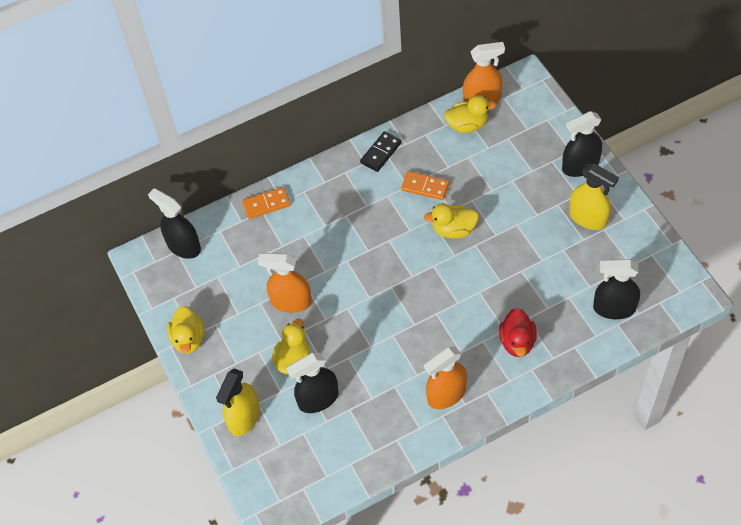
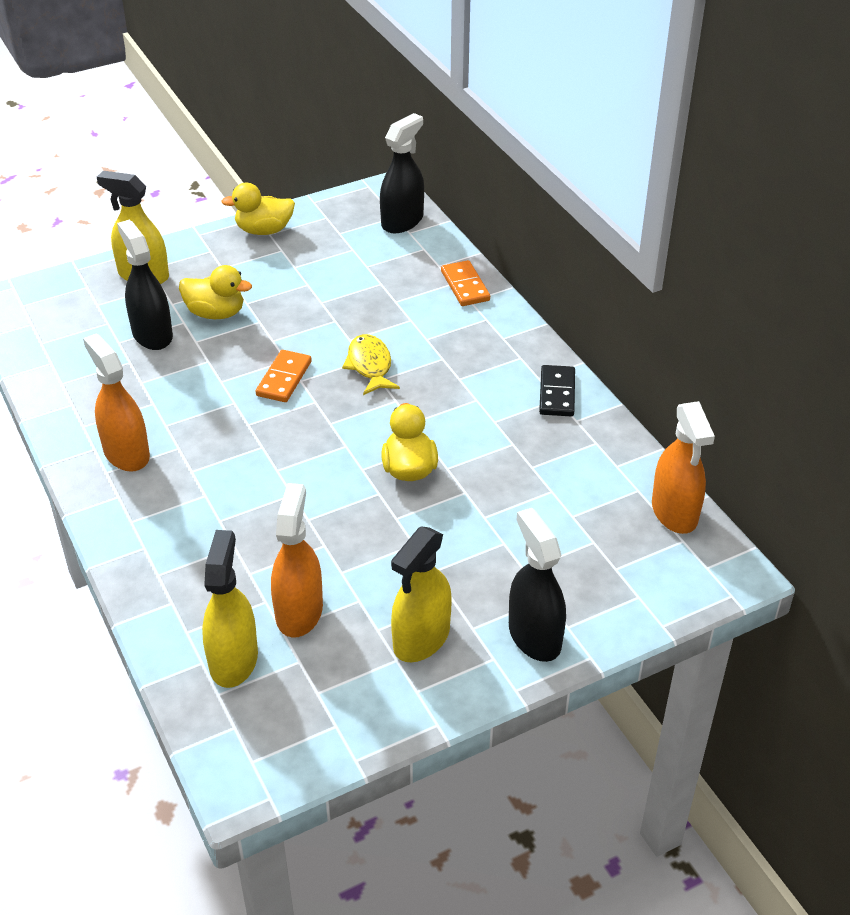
camera: 85 degrees right, 15 degrees down
(291, 301) = (304, 310): orange spray bottle -> orange spray bottle (299, 611)
(354, 257) = (370, 366): none -> yellow fish
(381, 153) = (557, 393): black domino -> black domino turned 60 degrees clockwise
(425, 187) = (492, 440): orange domino -> orange domino (284, 379)
(467, 125) = (618, 492): yellow duck -> none
(517, 342) = (195, 533): red duck -> none
(614, 308) = (233, 660): black spray bottle -> yellow spray bottle

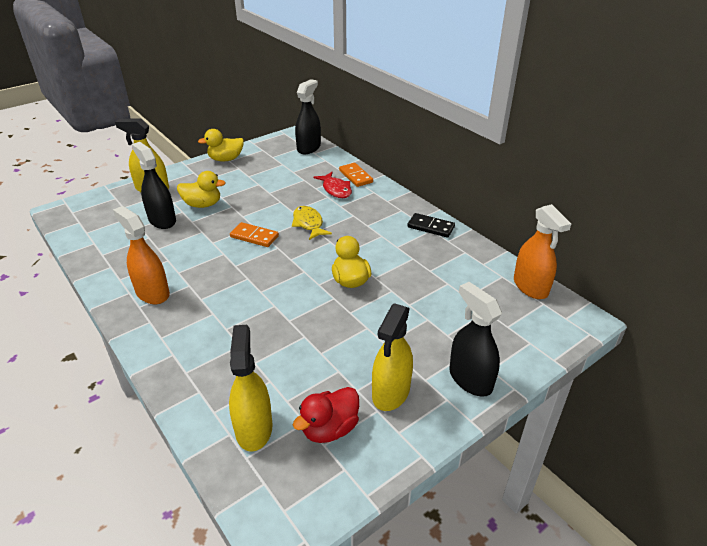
camera: 10 degrees left, 5 degrees down
(284, 379) = (254, 236): orange domino -> orange domino turned 75 degrees counterclockwise
(299, 611) = (296, 385): orange spray bottle -> none
(329, 674) = (329, 429): none -> red duck
(427, 308) = (336, 190): none -> red fish
(557, 393) = (431, 227): black domino -> black domino turned 60 degrees counterclockwise

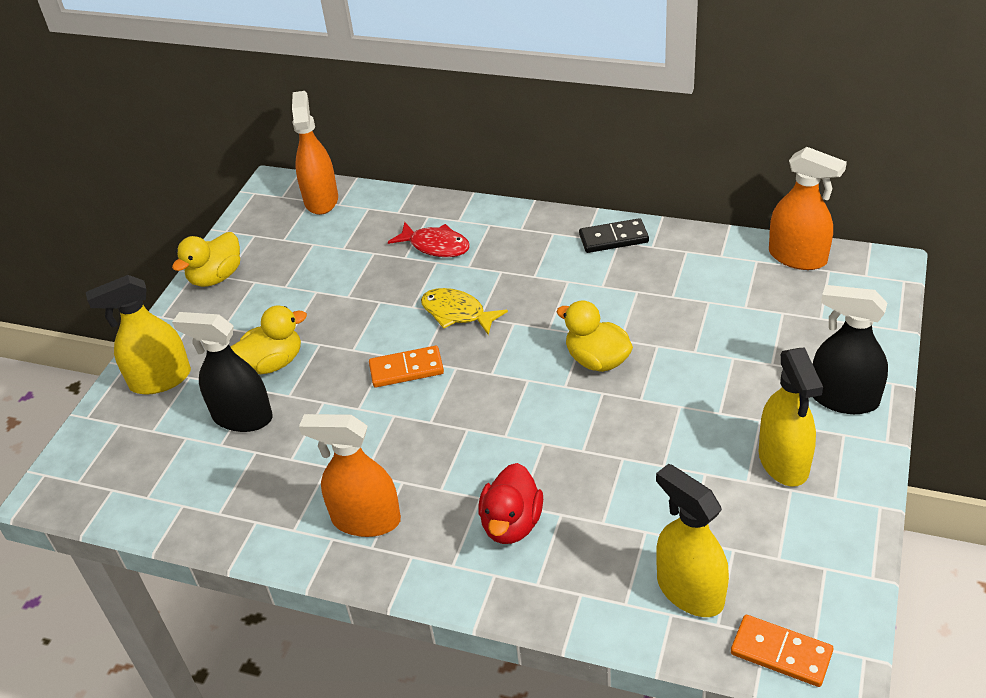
camera: 30 degrees left, 5 degrees up
(309, 148) = (321, 200): black spray bottle -> orange spray bottle
(329, 429) = (766, 539): red duck -> red duck (511, 524)
(356, 176) = (439, 213): orange domino -> orange domino (781, 653)

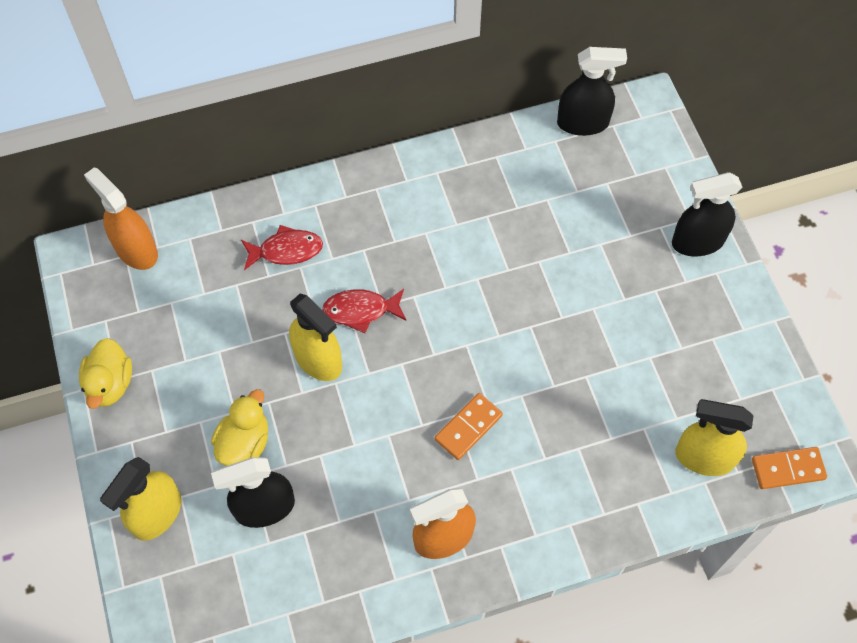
camera: 40 degrees left, 20 degrees up
(406, 369) = (363, 387): orange domino -> orange domino (468, 427)
(457, 313) = (361, 311): yellow fish -> red fish
(511, 524) = (550, 477): red duck -> none
(597, 360) = (505, 298): yellow duck -> none
(613, 238) = (430, 171): black domino -> none
(783, 462) = (693, 318): yellow spray bottle -> yellow spray bottle (318, 360)
(797, 257) = (583, 123): orange spray bottle -> black spray bottle

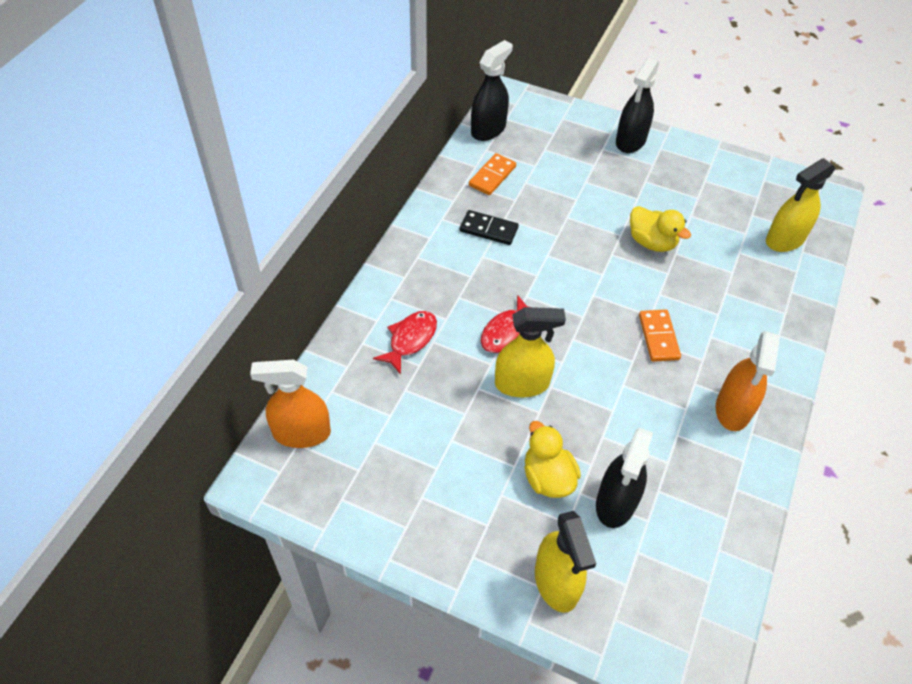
camera: 50 degrees left, 10 degrees down
(110, 384) = (404, 535): yellow duck -> yellow duck (652, 242)
(460, 214) = (488, 229): none -> black domino
(787, 469) = (824, 210): orange domino -> orange domino (492, 176)

